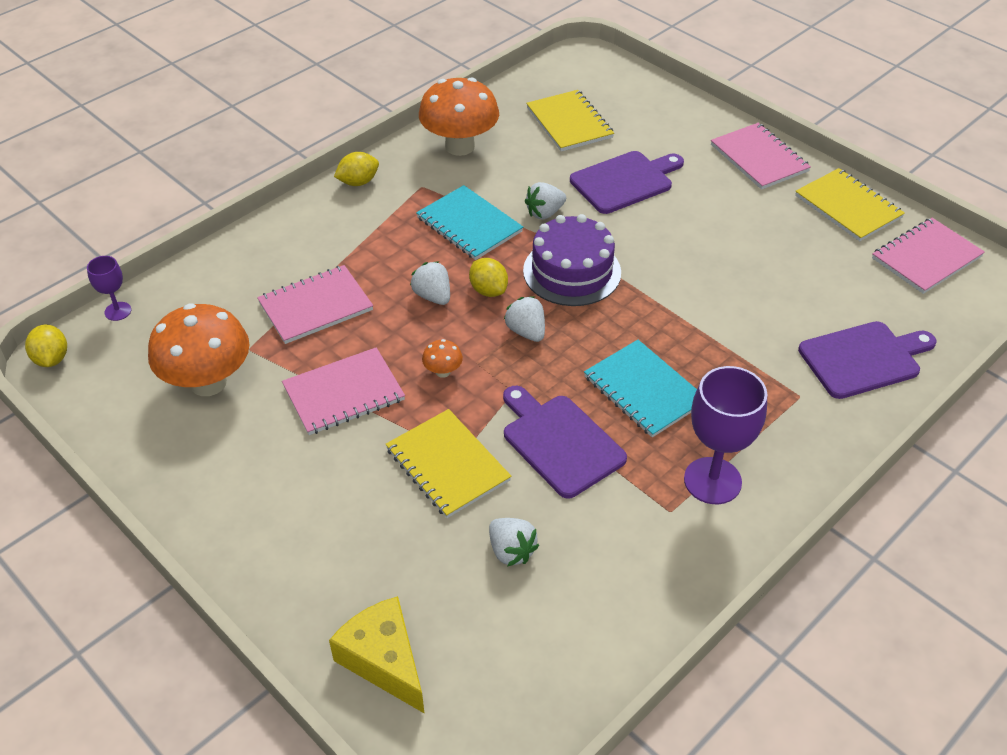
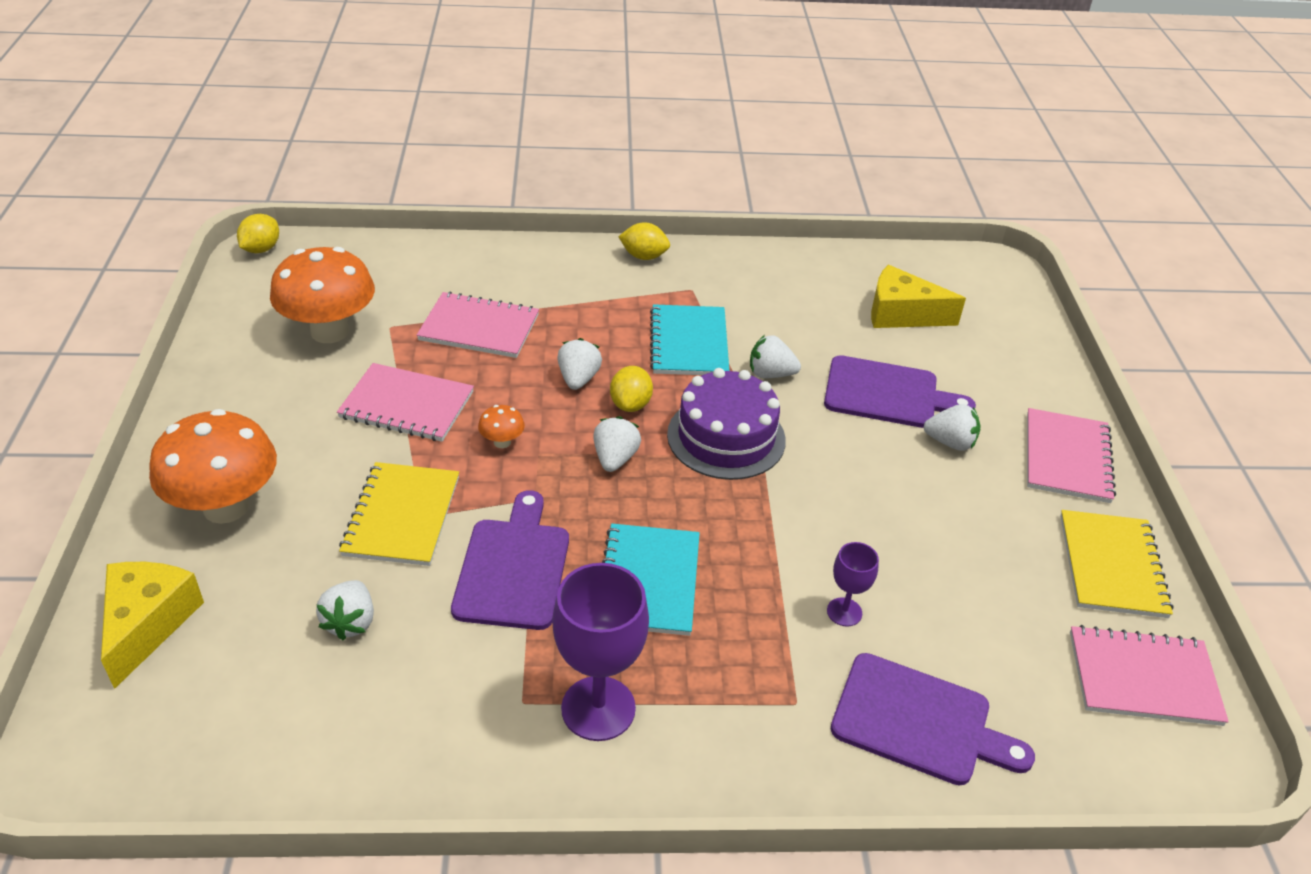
camera: 40 degrees right, 5 degrees down
(118, 311) = (345, 244): purple goblet -> purple goblet (844, 612)
(460, 146) = (770, 277): orange mushroom -> orange mushroom (226, 507)
(569, 123) = (901, 314): yellow notebook -> yellow cheese
(693, 189) = (950, 442): none -> white strawberry

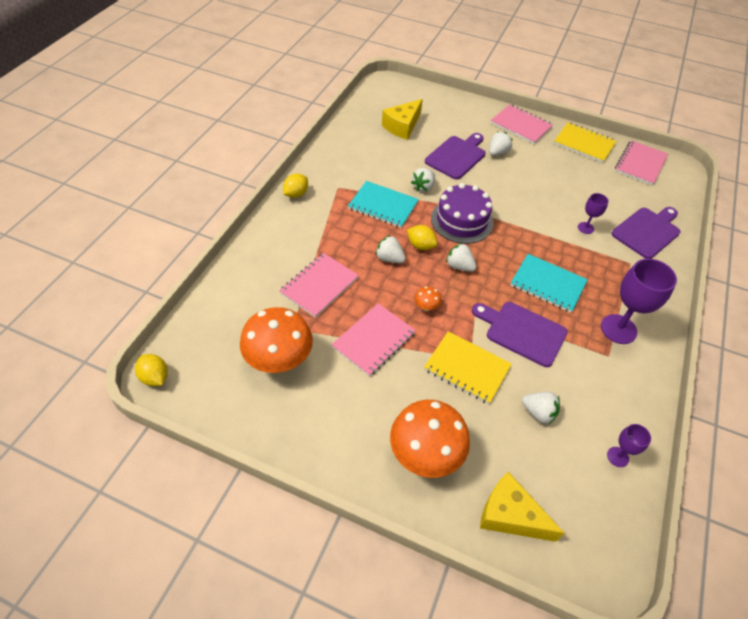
camera: 65 degrees left, 10 degrees up
(297, 750) = (617, 457): none -> purple goblet

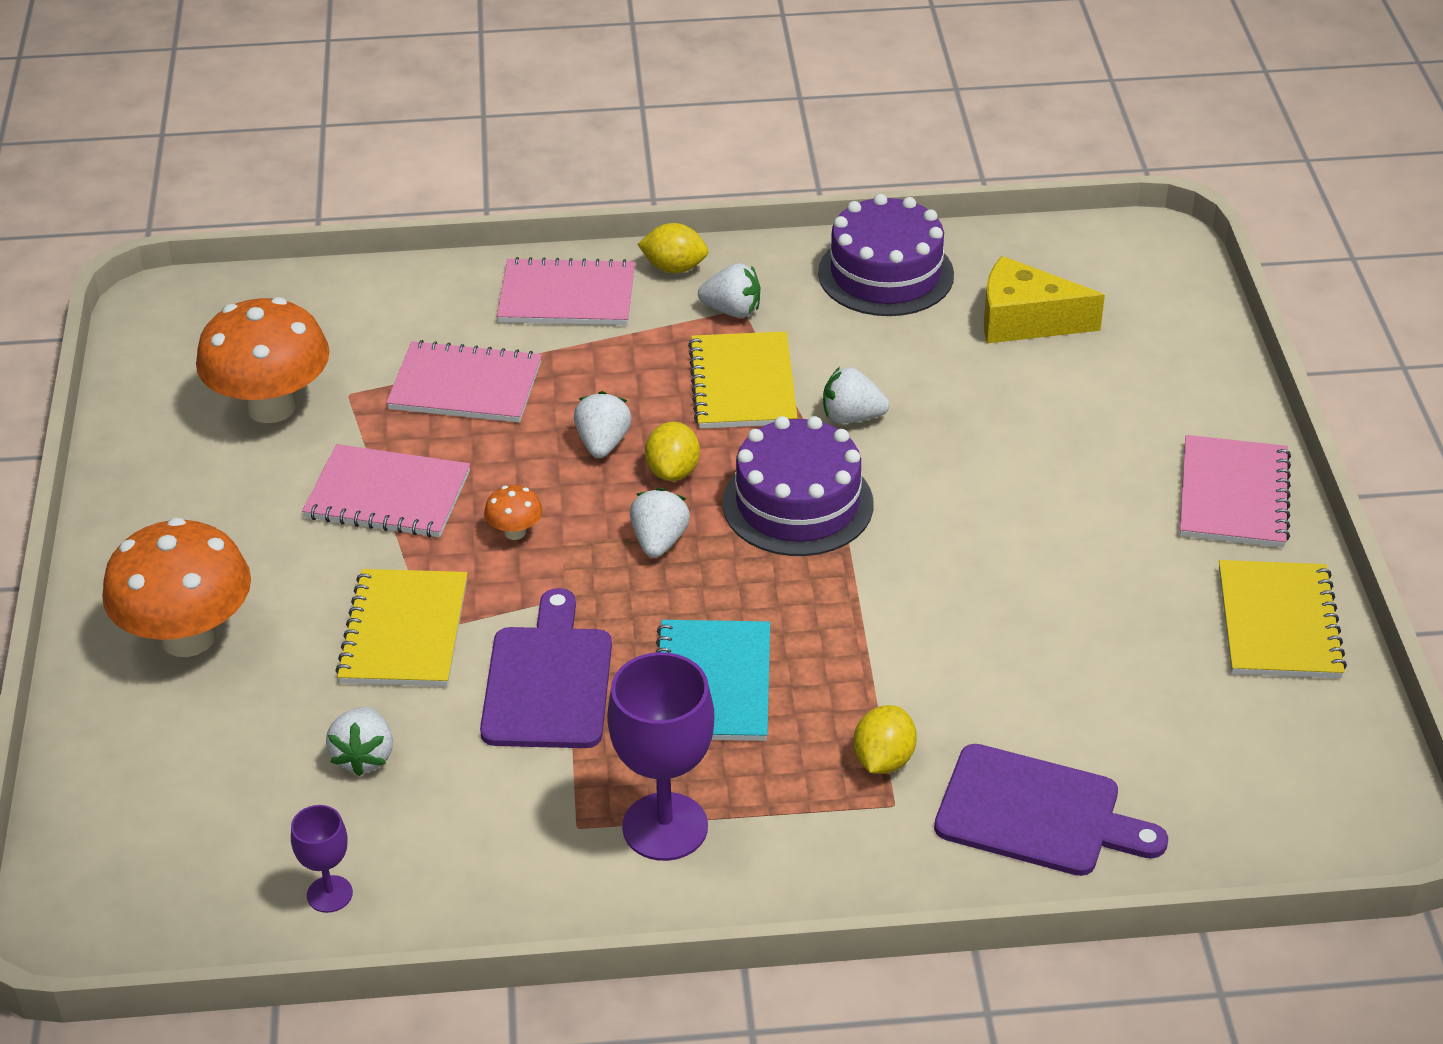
camera: 65 degrees right, 10 degrees down
(155, 377) = (158, 301): yellow lemon -> yellow lemon (883, 760)
(349, 144) = (885, 274): none -> purple cake
(383, 205) = (743, 384): turquoise notebook -> yellow notebook
(457, 156) = (1004, 431): purple cutting board -> none
(497, 152) = (1084, 487): white strawberry -> white strawberry (732, 310)
(510, 515) = (128, 776): yellow cheese -> none
(585, 228) = (949, 701): purple goblet -> none
(640, 164) = (1304, 747): pink notebook -> pink notebook (567, 296)

